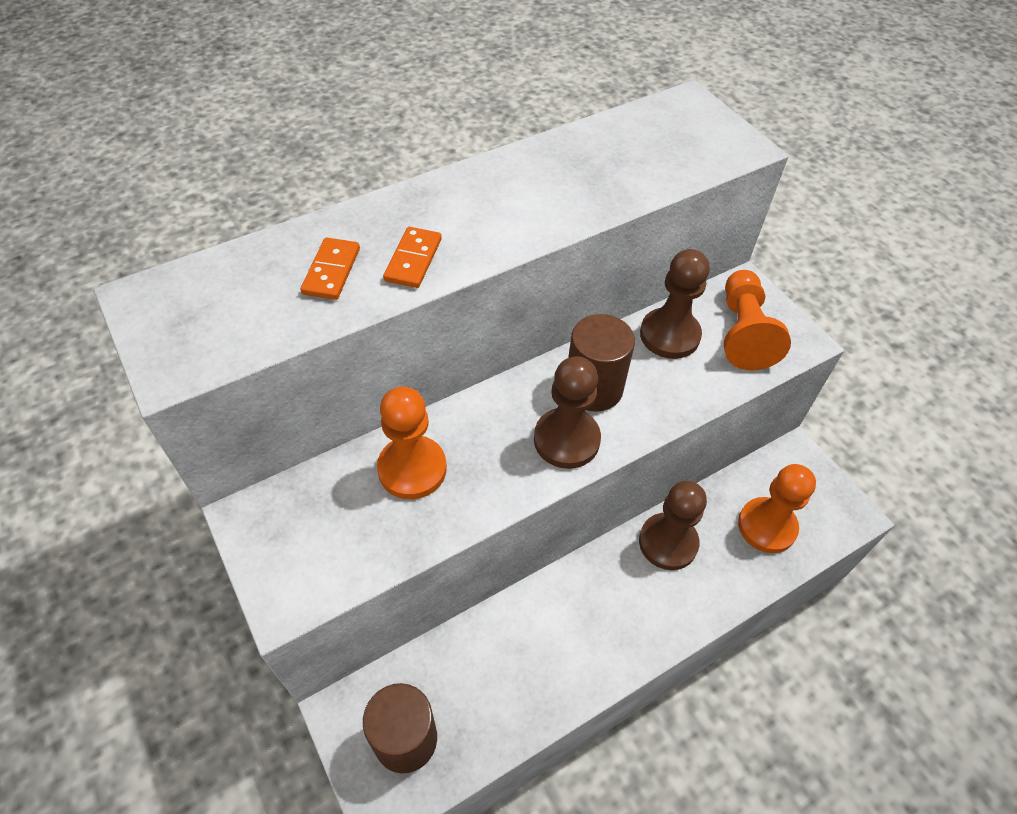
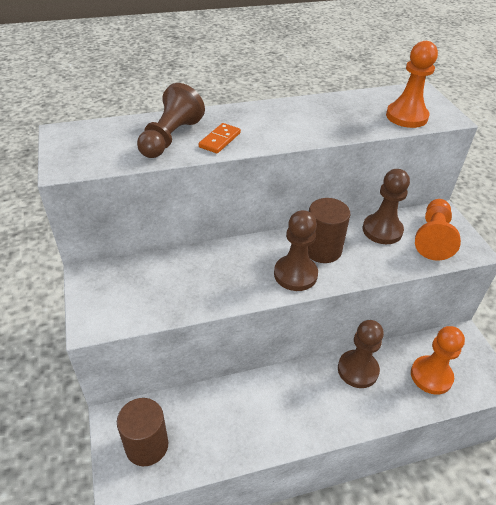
camera: 15 degrees right, 10 degrees down
(331, 271) = (170, 138): orange domino -> brown pawn
(412, 469) = (193, 270): orange pawn -> orange pawn (406, 116)

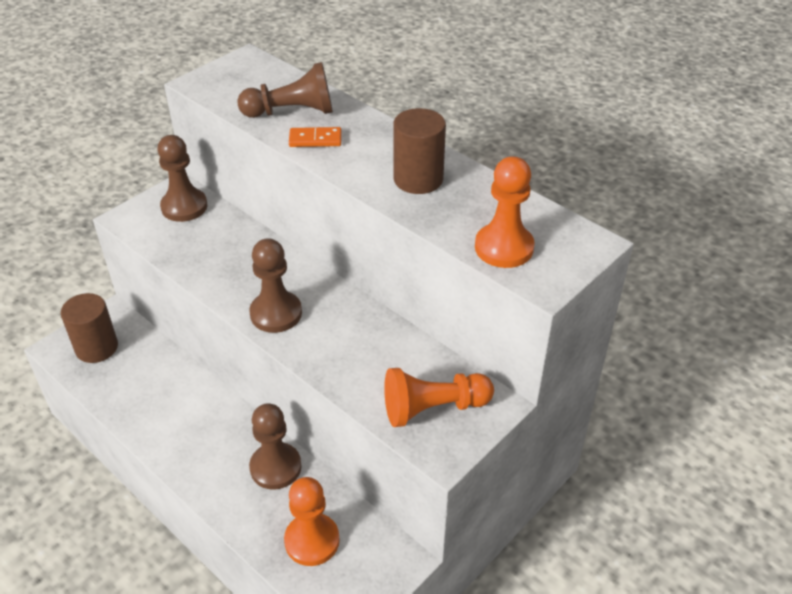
camera: 60 degrees right, 0 degrees up
(322, 250) = (330, 320): brown cylinder -> brown cylinder (418, 179)
(382, 230) = (407, 358): brown pawn -> brown pawn (184, 207)

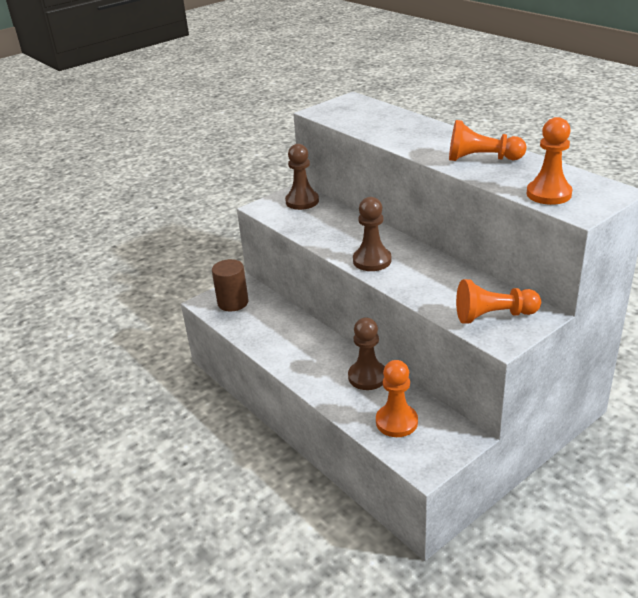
camera: 10 degrees right, 10 degrees down
(292, 112) = (386, 125): brown pawn -> none
(315, 139) = (404, 139): orange domino -> none
(418, 179) = (481, 159): brown cylinder -> orange pawn

